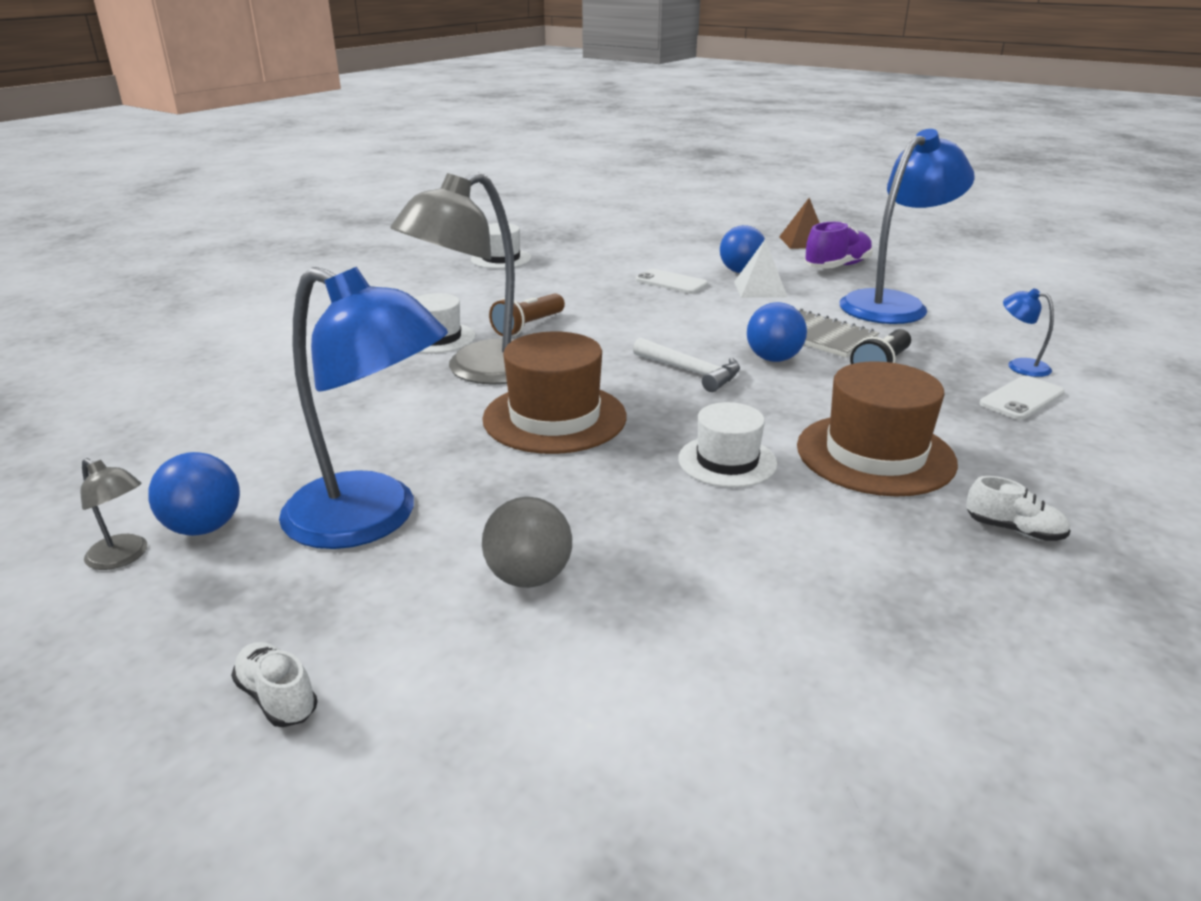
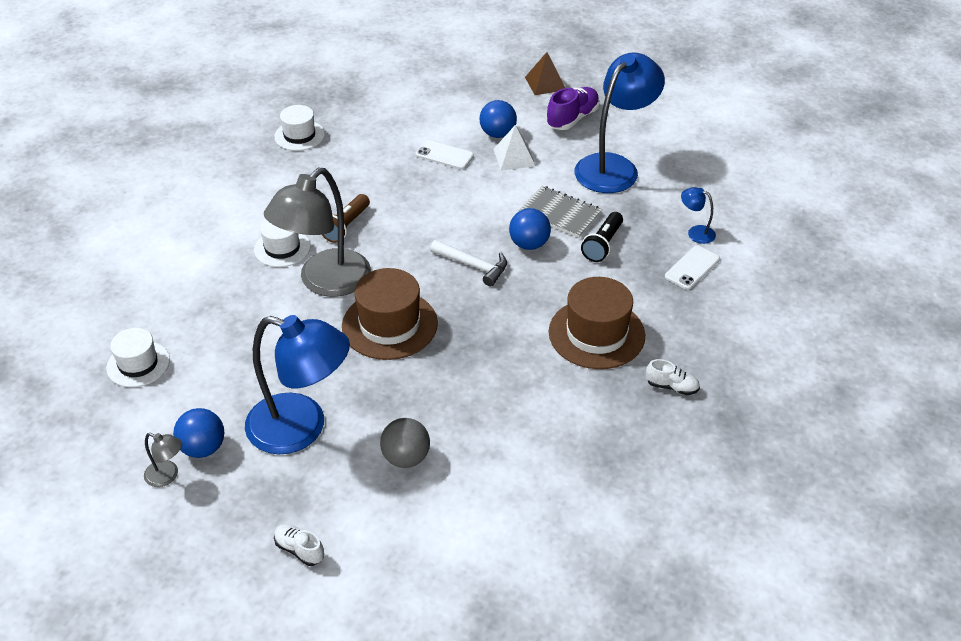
camera: 10 degrees left, 15 degrees up
(727, 461) = (506, 351): white hat -> white hat (138, 364)

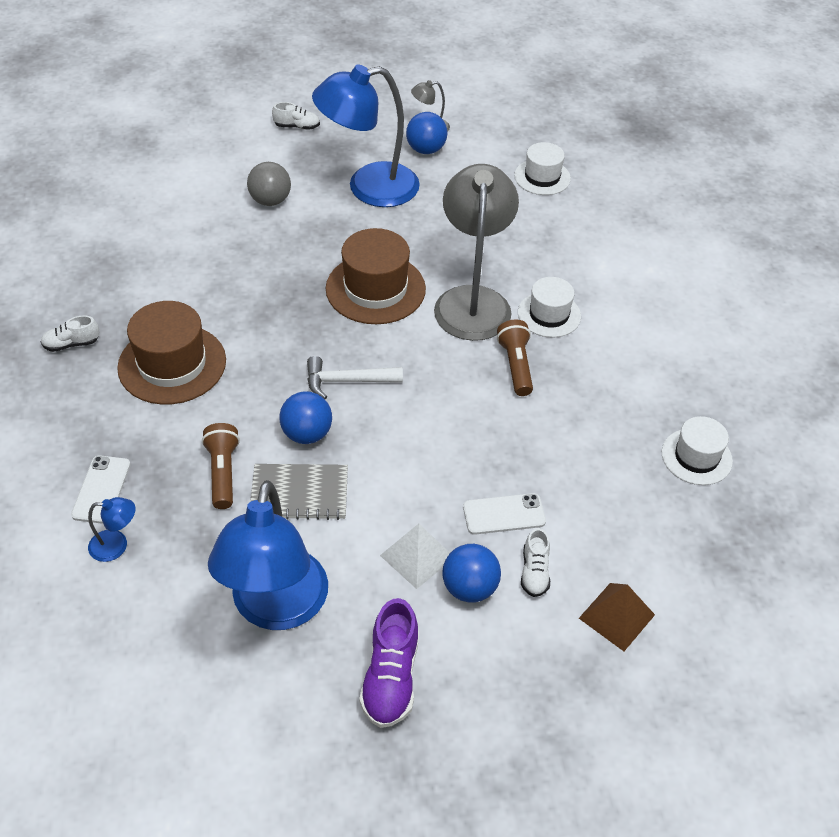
camera: 145 degrees right, 5 degrees up
(455, 126) = (534, 572): none -> white shoe
(545, 83) = (485, 741): brown pyramid -> brown pyramid (616, 616)
(603, 245) = (223, 473): black flashlight -> brown flashlight

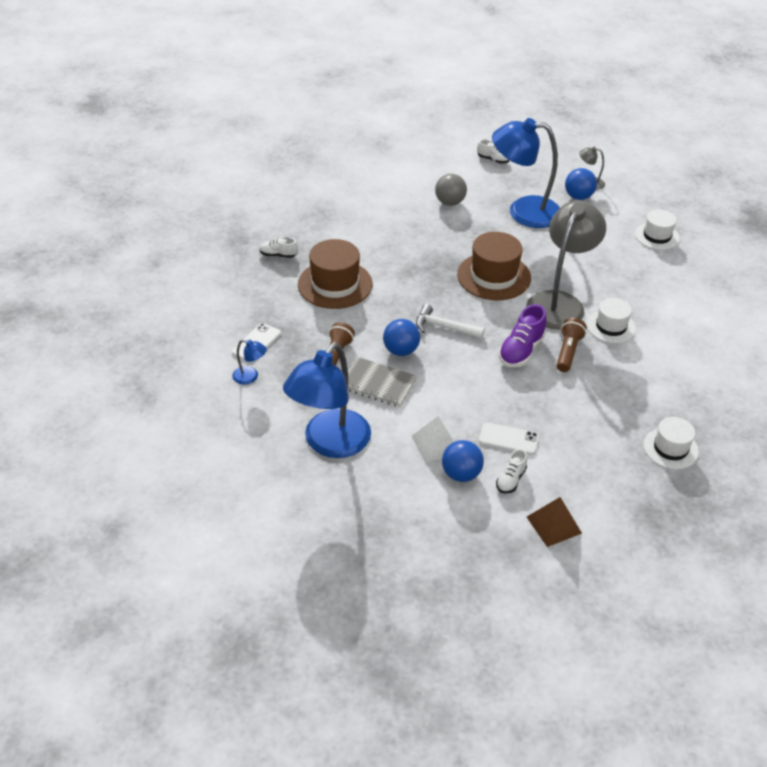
camera: 25 degrees right, 5 degrees down
(390, 677) = (381, 506): purple shoe -> purple shoe (521, 351)

